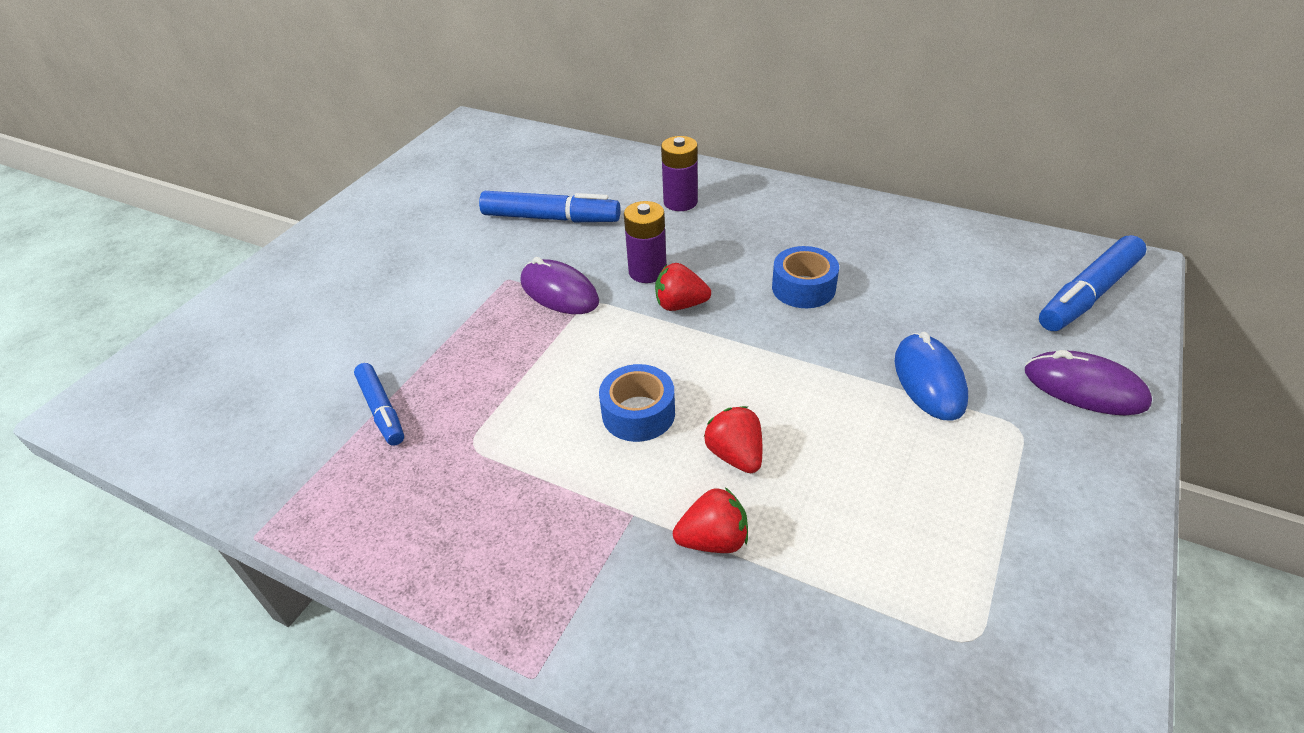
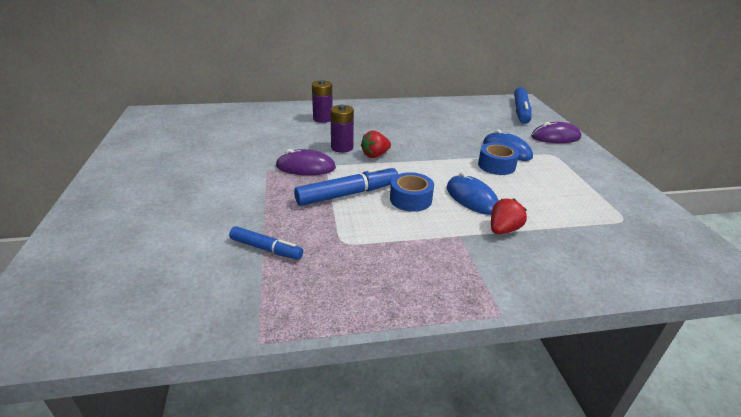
camera: 40 degrees left, 10 degrees down
(550, 218) = (259, 140): blue marker -> blue marker (347, 194)
(735, 455) = (471, 198): red strawberry -> blue mouse
(803, 288) = (420, 135): blue tape -> blue tape (496, 165)

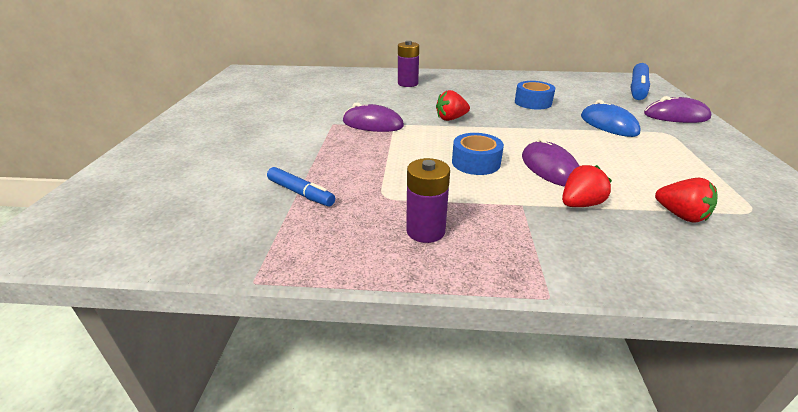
camera: 15 degrees right, 0 degrees up
(342, 147) = (418, 109): purple battery -> purple battery (425, 231)
(347, 194) = (407, 151): blue marker -> none
(471, 198) = (549, 168): blue mouse -> purple mouse
(496, 165) = (591, 138): blue tape -> blue tape (533, 102)
(577, 230) = (680, 215): none -> red strawberry

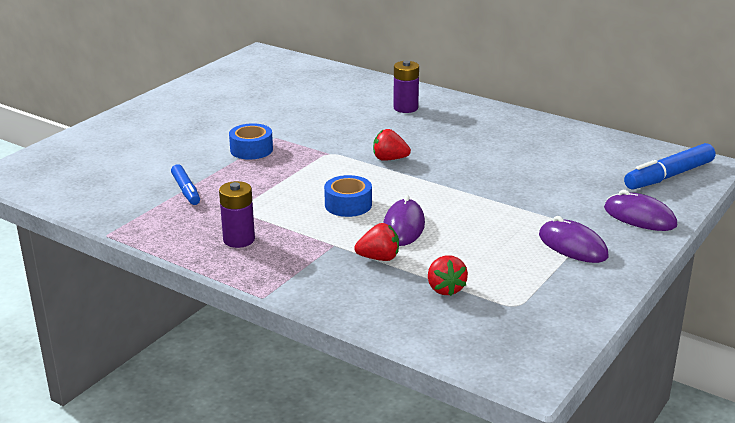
camera: 30 degrees right, 5 degrees down
(373, 124) = (309, 146): purple mouse -> purple mouse (572, 246)
(533, 102) = (505, 162): blue tape -> blue tape (251, 150)
(608, 125) = (540, 206): blue mouse -> none

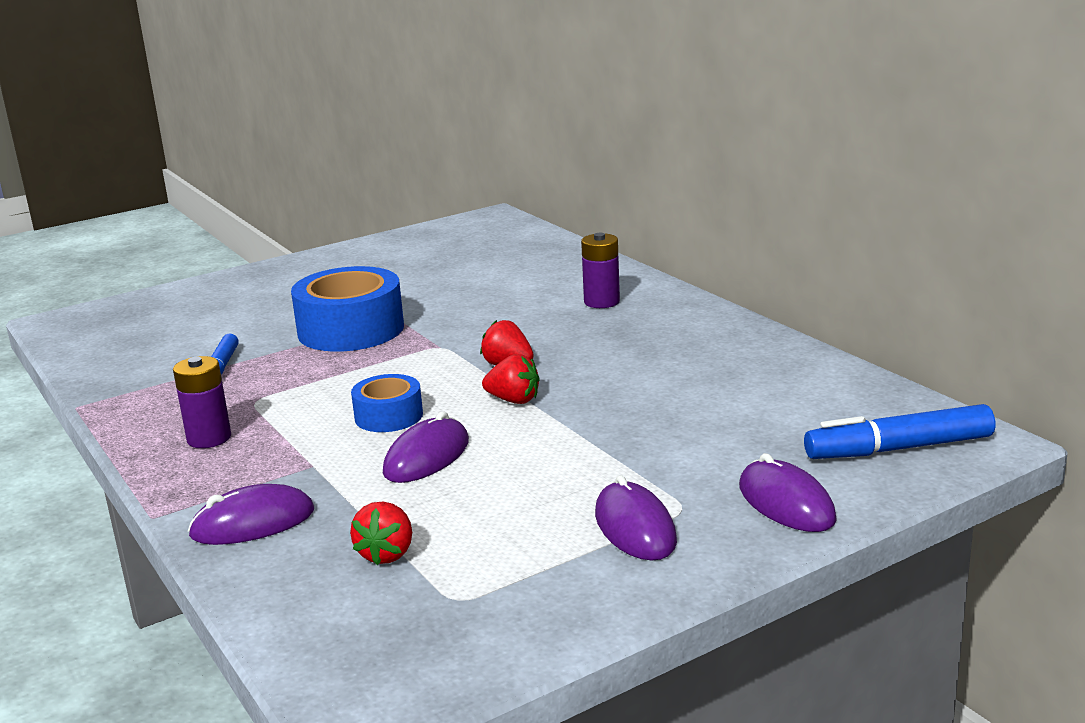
camera: 25 degrees right, 5 degrees down
(251, 150) = (351, 329): blue tape -> blue tape, size x1.82
(337, 287) = (253, 523): none -> purple mouse
(379, 258) = (348, 493): red strawberry -> red strawberry (513, 400)

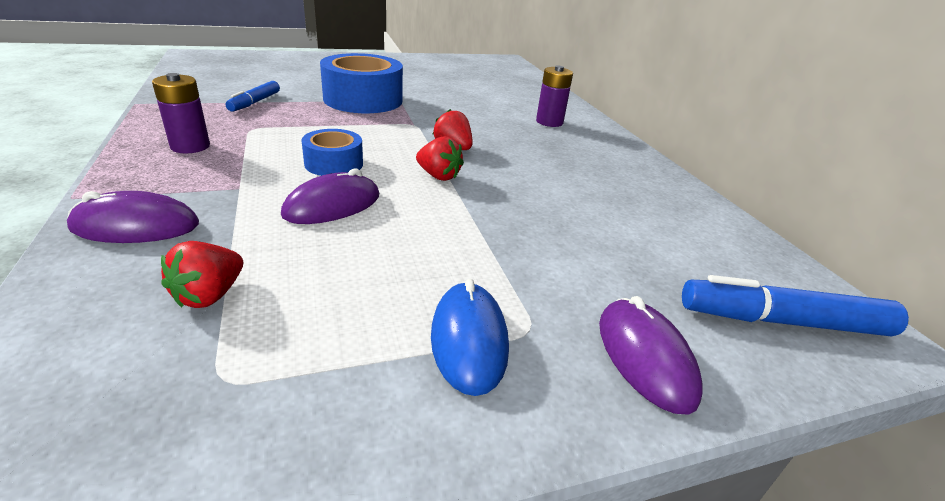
camera: 10 degrees right, 10 degrees up
(635, 528) = (469, 340): purple mouse -> blue mouse

